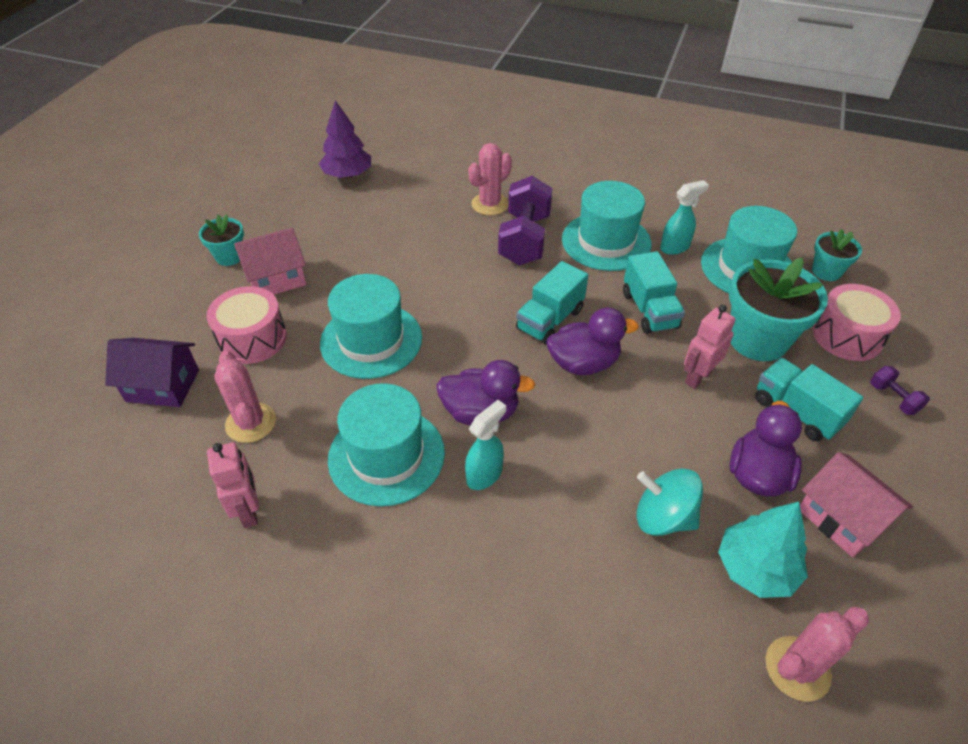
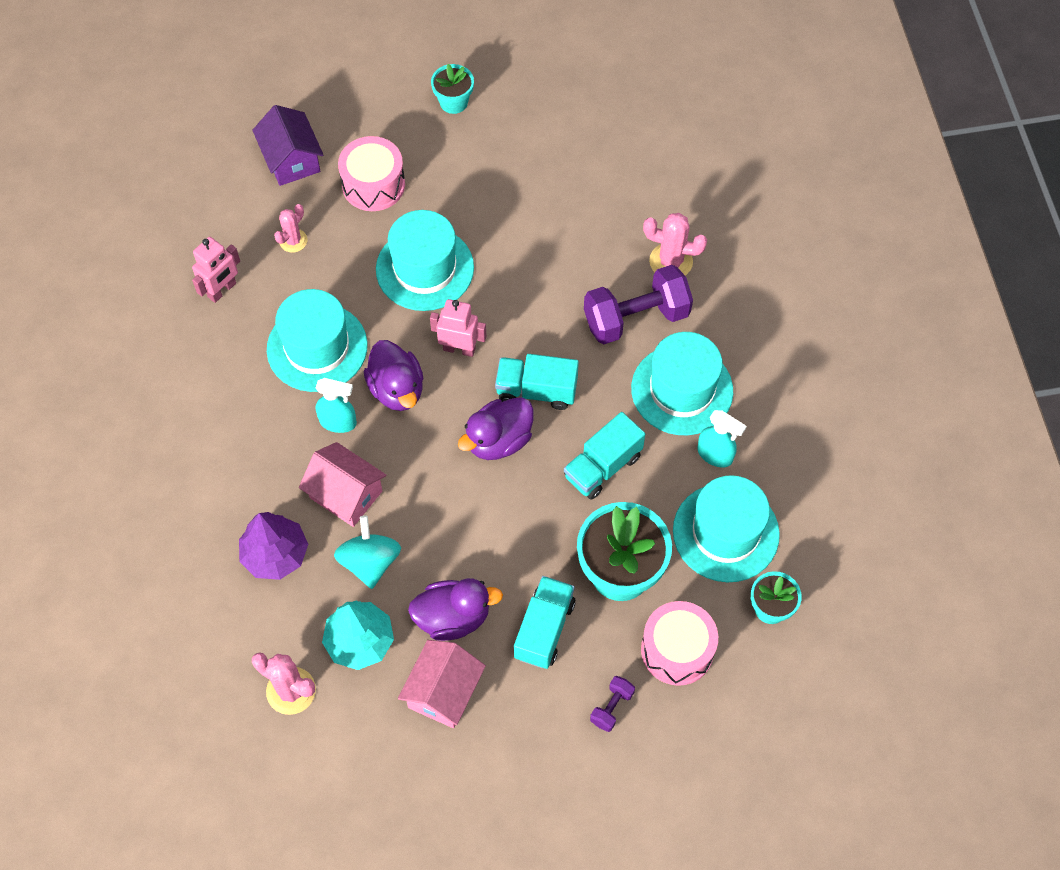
camera: 60 degrees right, 15 degrees up
(251, 423) = (293, 241): pink cactus -> pink cactus, size x0.65
(276, 279) = (450, 155): pink house -> pink house (346, 494)
(347, 175) = (630, 116): purple tree -> purple tree (275, 554)
(583, 363) = (499, 440): purple duck -> purple duck turned 90 degrees clockwise
(698, 377) = (539, 537): pink robot -> pink robot (459, 349)

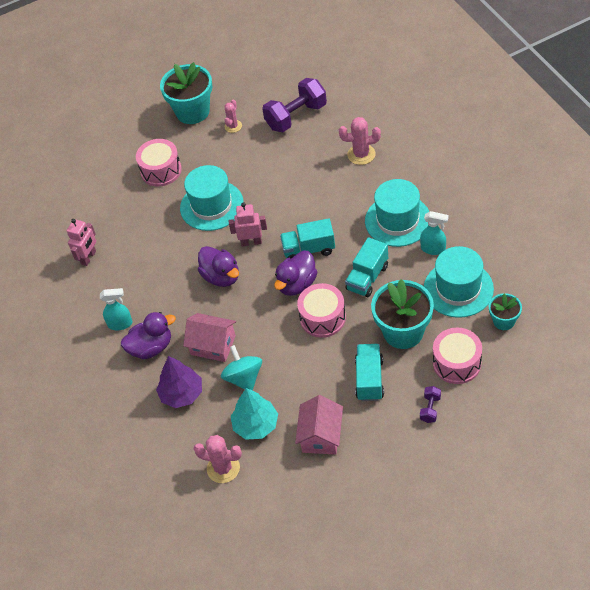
camera: 10 degrees left, 10 degrees down
(291, 160) = (104, 173): purple house -> none
(293, 241) = (123, 216): pink cactus -> pink cactus (233, 126)
(317, 347) = (161, 270): turquoise hat -> none
(338, 422) = (192, 307): turquoise spray bottle -> turquoise spray bottle (120, 324)
(453, 102) = (192, 111): turquoise flower pot -> turquoise flower pot, size x1.87
(453, 617) = (309, 392): purple duck -> purple duck (151, 347)
(515, 508) = (322, 318): none -> pink drum
(636, 318) = (353, 191): purple dumbbell -> purple dumbbell (296, 116)

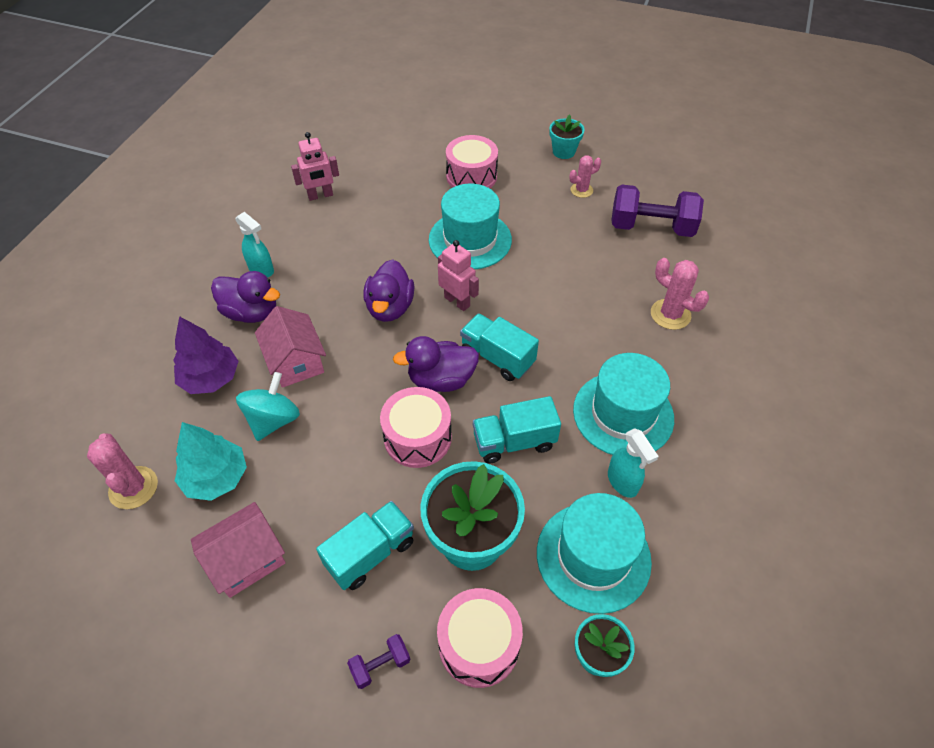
camera: 40 degrees right, 0 degrees up
(192, 111) = (563, 151): turquoise flower pot -> turquoise flower pot, size x0.54

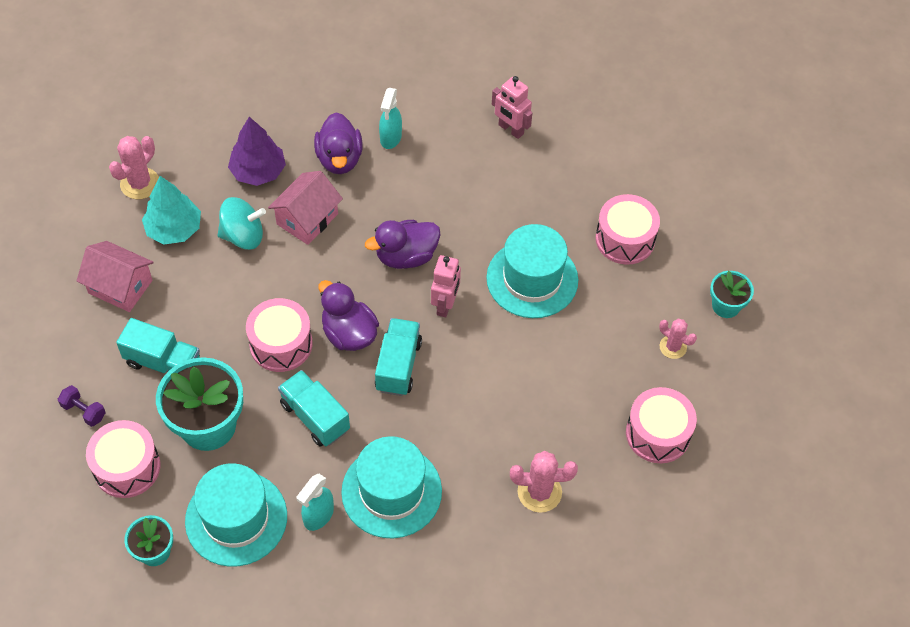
camera: 60 degrees right, 5 degrees up
(651, 227) = (657, 433): purple dumbbell -> pink drum
(670, 314) = (539, 492): pink cactus -> pink cactus turned 75 degrees clockwise

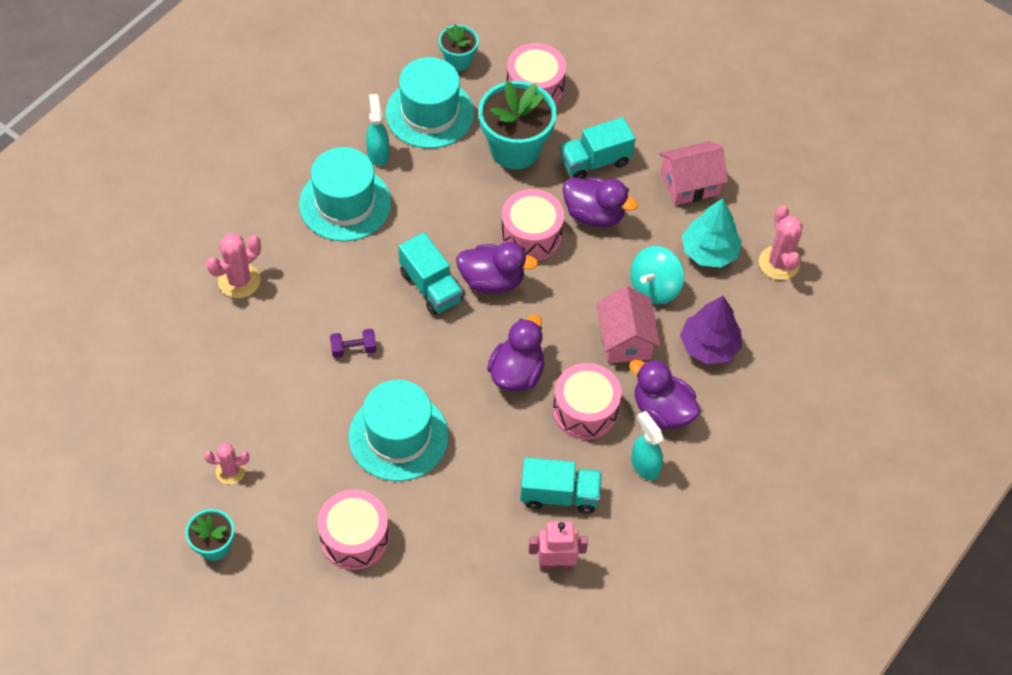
camera: 135 degrees right, 0 degrees up
(84, 411) = (605, 96): purple dumbbell -> purple dumbbell (353, 349)
(217, 321) = (594, 214): none -> purple duck
(315, 417) = (450, 208): turquoise truck -> turquoise truck (559, 495)
(445, 305) = (445, 359): pink robot -> none
(657, 433) = (185, 390): pink drum -> pink drum (585, 410)

